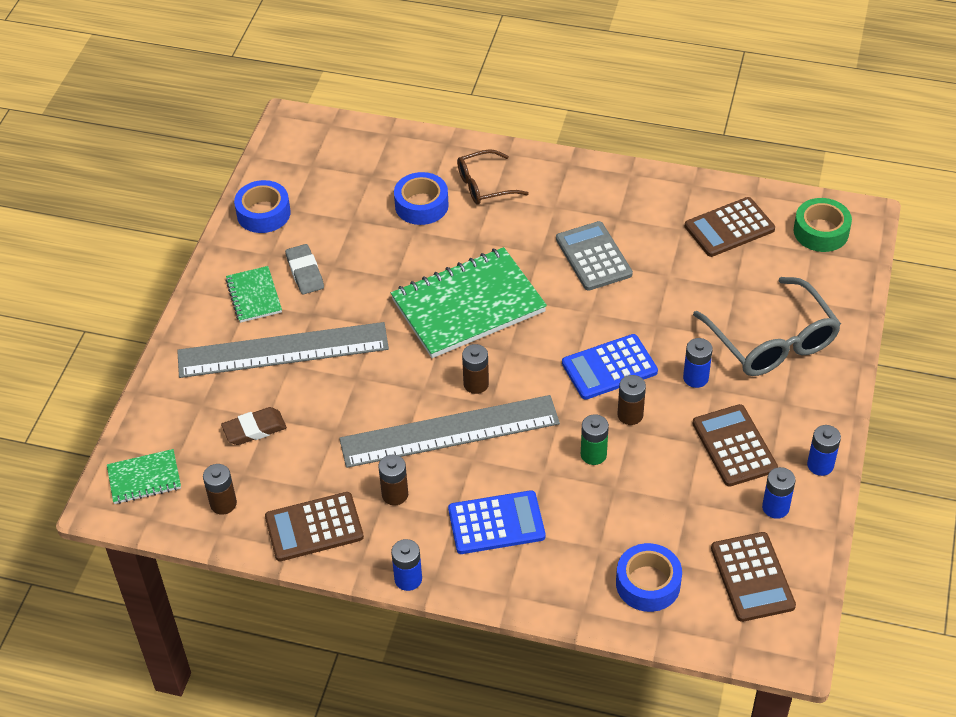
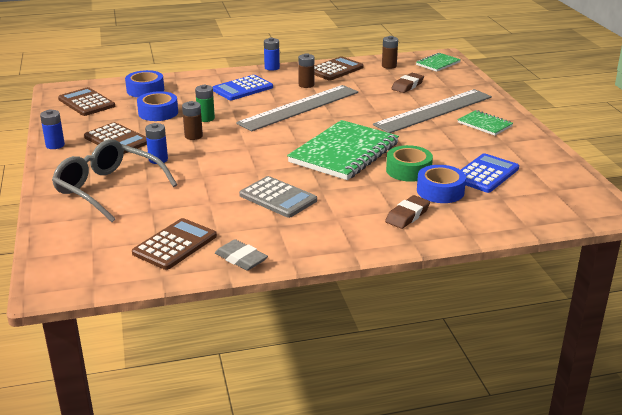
camera: 150 degrees right, 20 degrees down
(263, 213) = (542, 158): blue tape -> blue tape (158, 112)
(305, 272) = (470, 140): grey eraser -> grey eraser (241, 259)
(476, 384) = (302, 125): brown battery -> none
(484, 185) = (407, 215): brown glasses -> brown eraser
(609, 367) = (222, 150): blue calculator -> blue calculator (485, 174)
(775, 507) = (80, 125): blue battery -> none
(821, 231) = (86, 265): green tape -> green tape (408, 170)

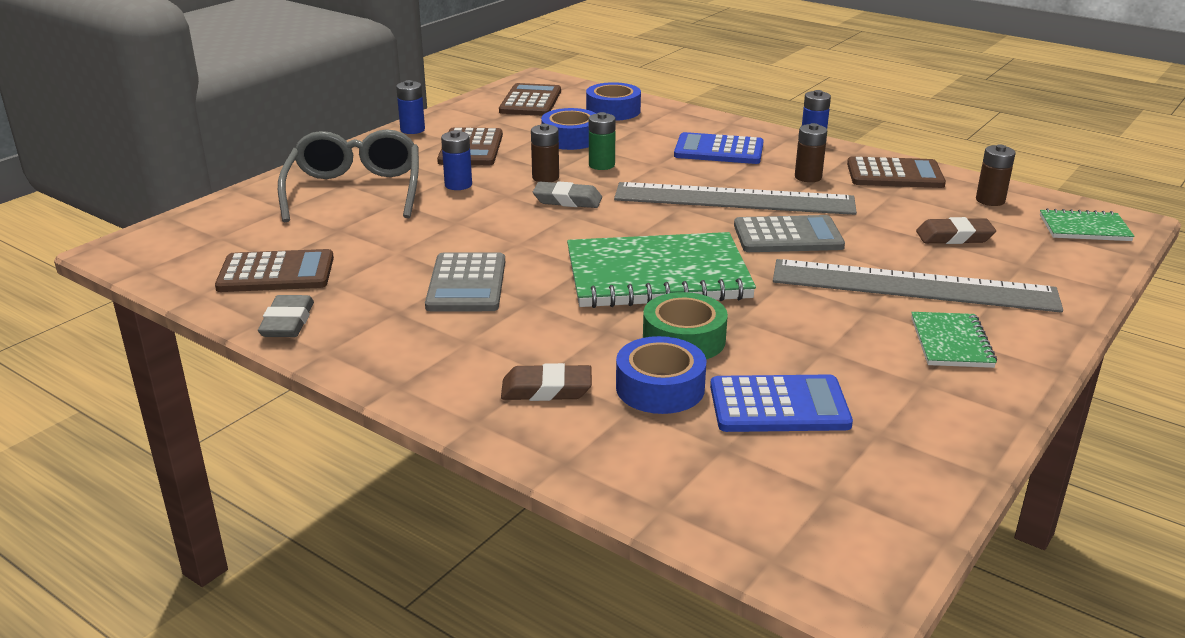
camera: 50 degrees right, 0 degrees up
(230, 141) = (567, 200): none -> grey eraser
(354, 113) = (788, 236): none -> grey calculator

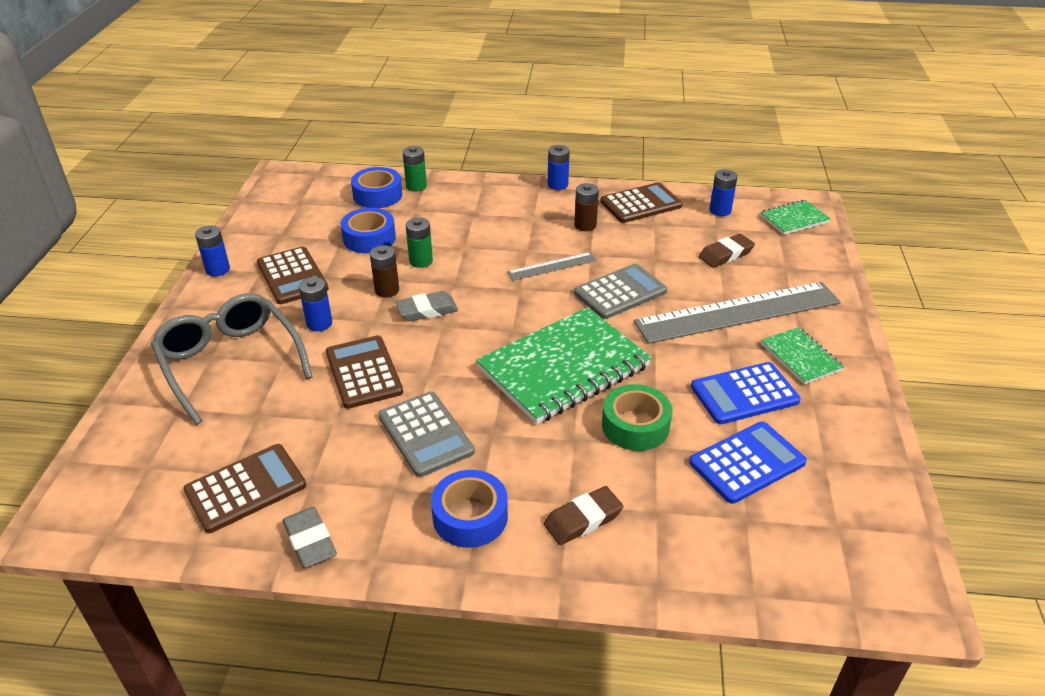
camera: 30 degrees left, 10 degrees up
(530, 101) = (297, 203): brown calculator -> brown calculator (364, 372)
(658, 112) = (416, 186): none -> green battery
(660, 388) = (659, 481): blue tape -> blue tape (470, 516)
(719, 150) = (498, 216): blue calculator -> blue calculator (744, 394)
(734, 199) = (552, 266): grey ruler -> grey ruler, size x0.46
(990, 200) = (720, 211): brown battery -> blue battery

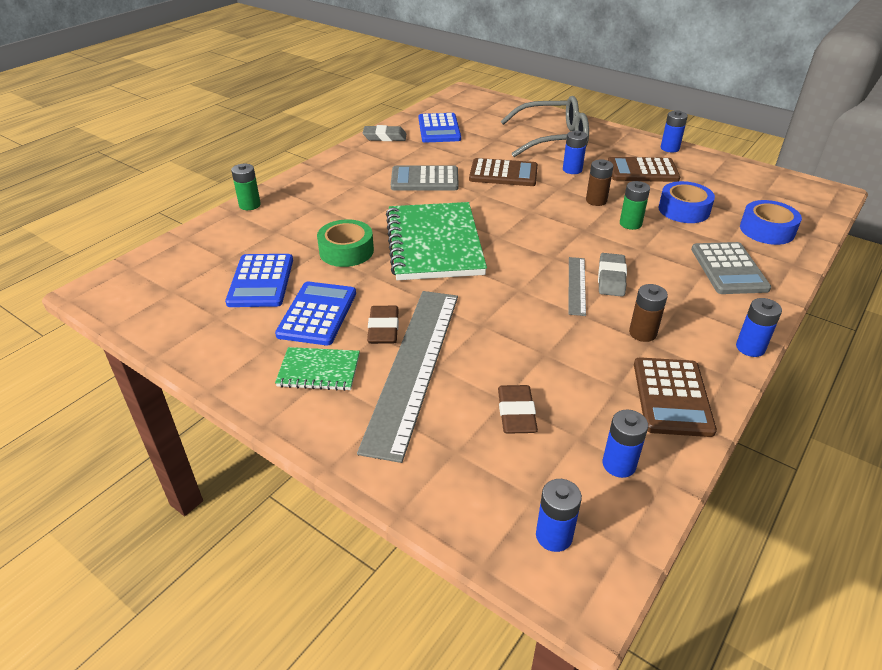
camera: 120 degrees right, 0 degrees up
(245, 488) = (439, 129): brown calculator -> blue calculator
(416, 186) = (780, 254): green battery -> green battery (250, 205)
(427, 310) = (555, 210): grey eraser -> grey eraser (611, 278)
(470, 516) = (347, 176): blue tape -> none
(583, 519) = (302, 206): brown eraser -> brown eraser (383, 329)
(620, 292) = (505, 308): grey calculator -> grey calculator (728, 269)
(794, 219) = (554, 536): green notebook -> blue battery

